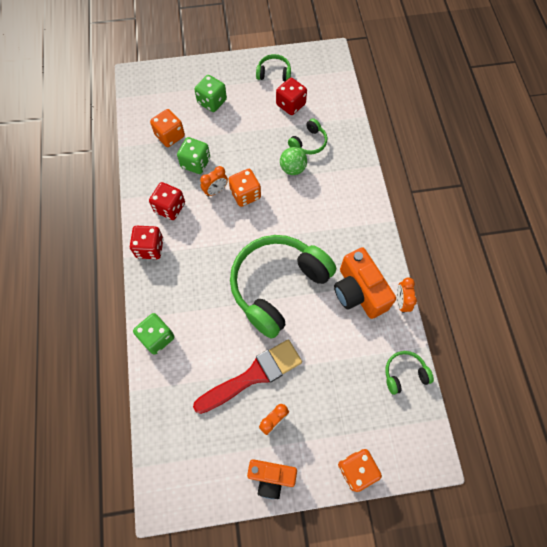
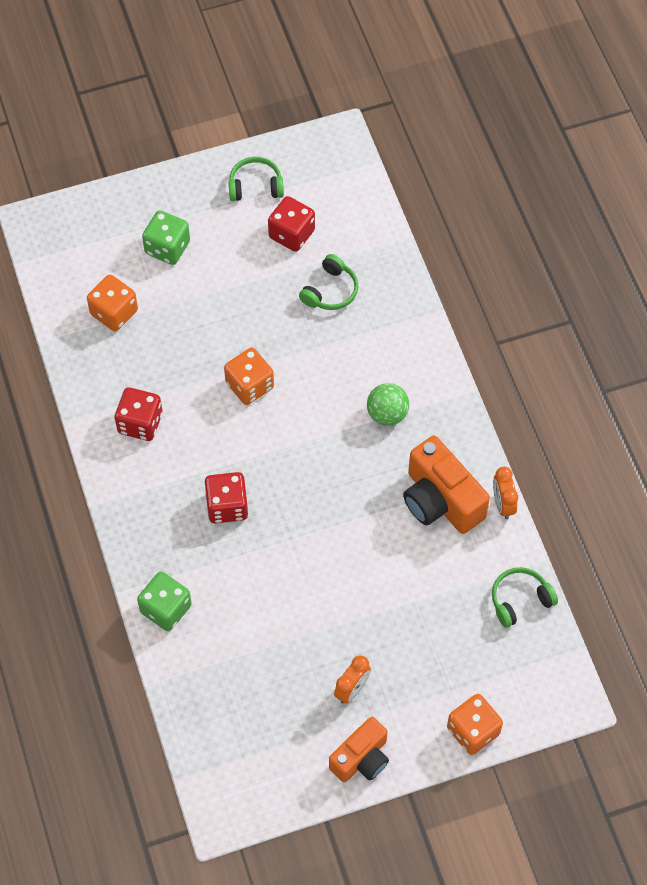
camera: 10 degrees left, 5 degrees down
(150, 248) = (125, 487): red dice -> red dice (227, 506)
(195, 163) = (164, 349): green dice -> none
(216, 191) = (204, 387): orange clock -> none
(253, 375) = (312, 637): red brush -> none
(271, 477) = (361, 759): orange camera -> orange camera turned 45 degrees counterclockwise
(278, 286) = (324, 511): green headphones -> none
(292, 168) = (313, 335): green ball -> green ball (387, 414)

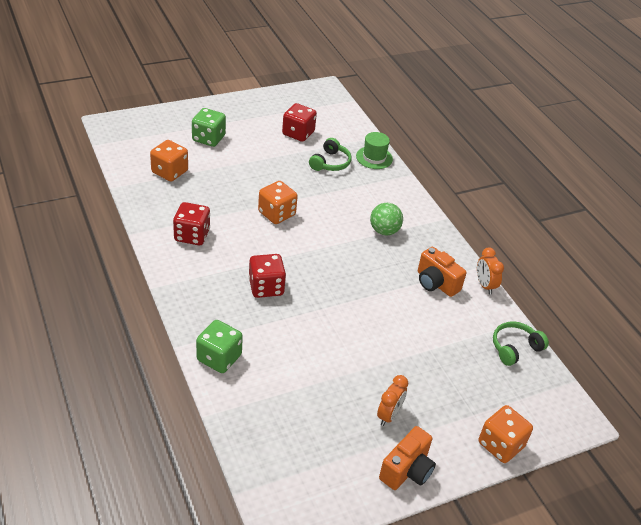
camera: 10 degrees left, 20 degrees down
(255, 186) = (269, 109): green headphones -> none
(393, 279) = (374, 158): none -> green hat
(440, 500) = (436, 283): orange camera -> orange camera, size x0.66

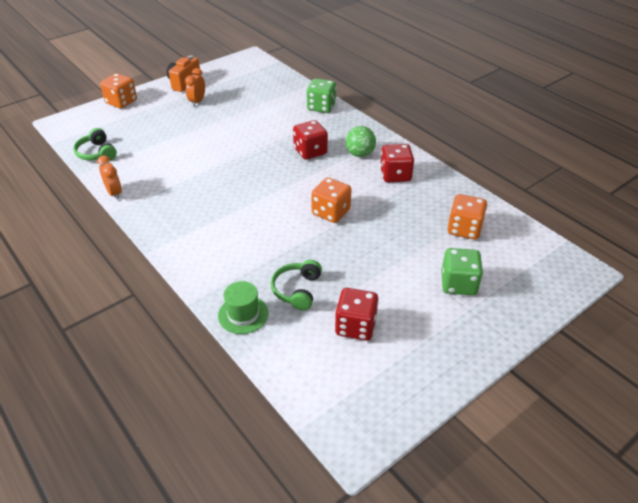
camera: 170 degrees right, 0 degrees up
(384, 231) = (216, 221): green ball -> green ball (360, 154)
(436, 283) = (162, 185): orange camera -> none
(515, 348) = (97, 153): green headphones -> green headphones turned 105 degrees clockwise

